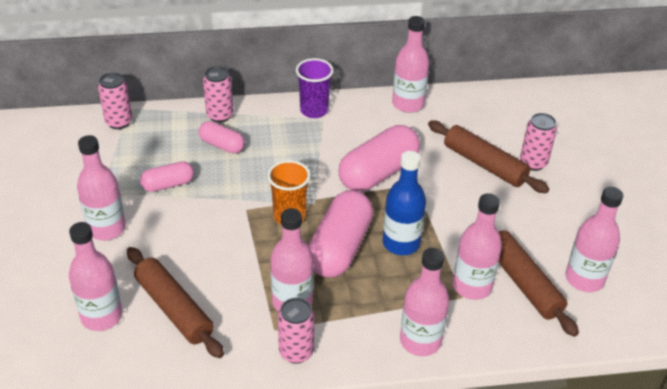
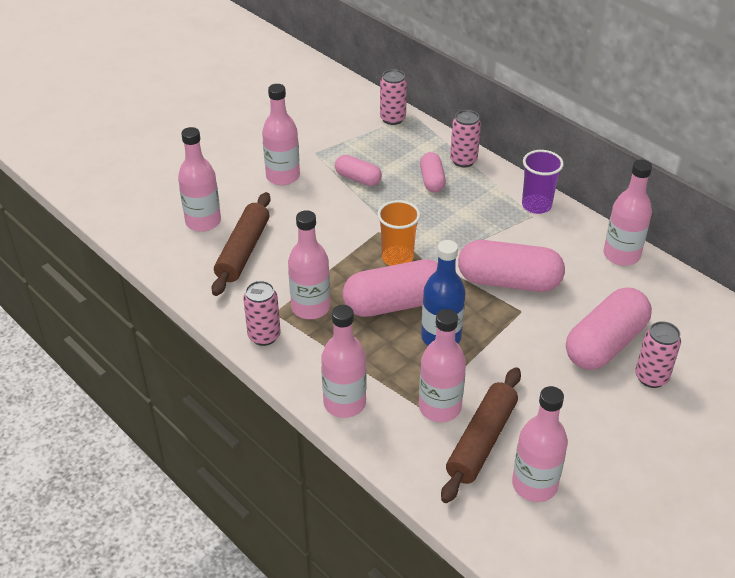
camera: 55 degrees right, 0 degrees up
(484, 164) = (605, 344): brown rolling pin -> pink capsule

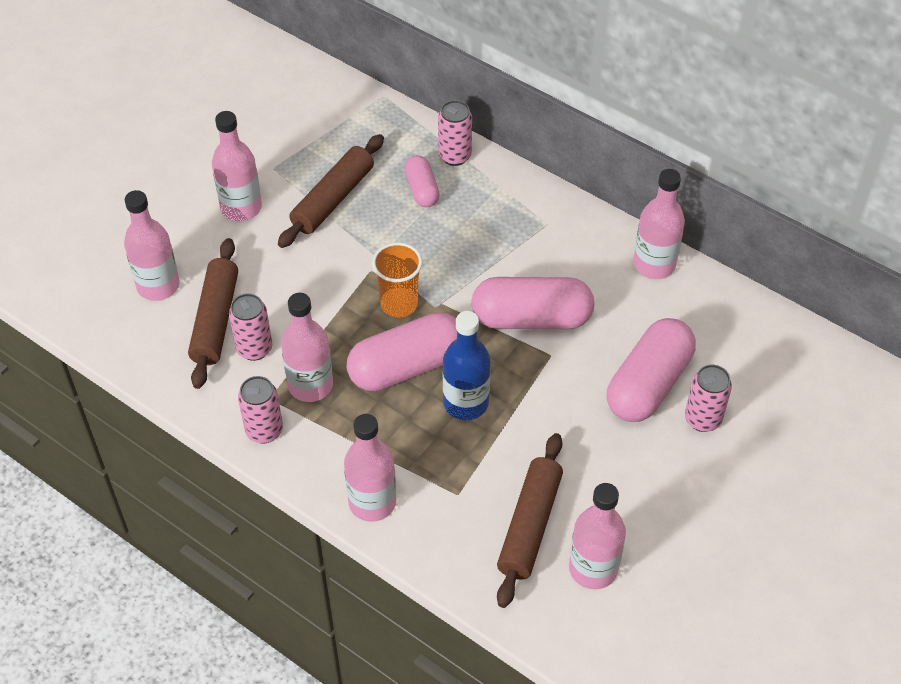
camera: 10 degrees left, 10 degrees up
(358, 179) = (333, 199): pink capsule -> brown rolling pin
(392, 119) = (359, 105): pink can -> pink can (254, 348)
(439, 407) = (478, 491): pink bottle -> none
(536, 205) = (549, 209): purple cup -> none

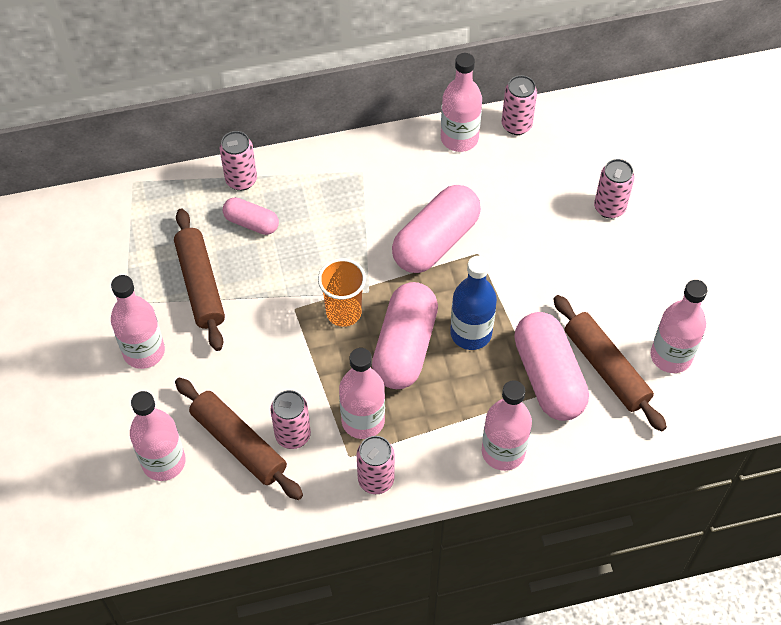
camera: 50 degrees left, 5 degrees up
(648, 384) = (554, 216): pink capsule -> pink capsule (548, 377)
(714, 294) = (516, 125): none -> pink can

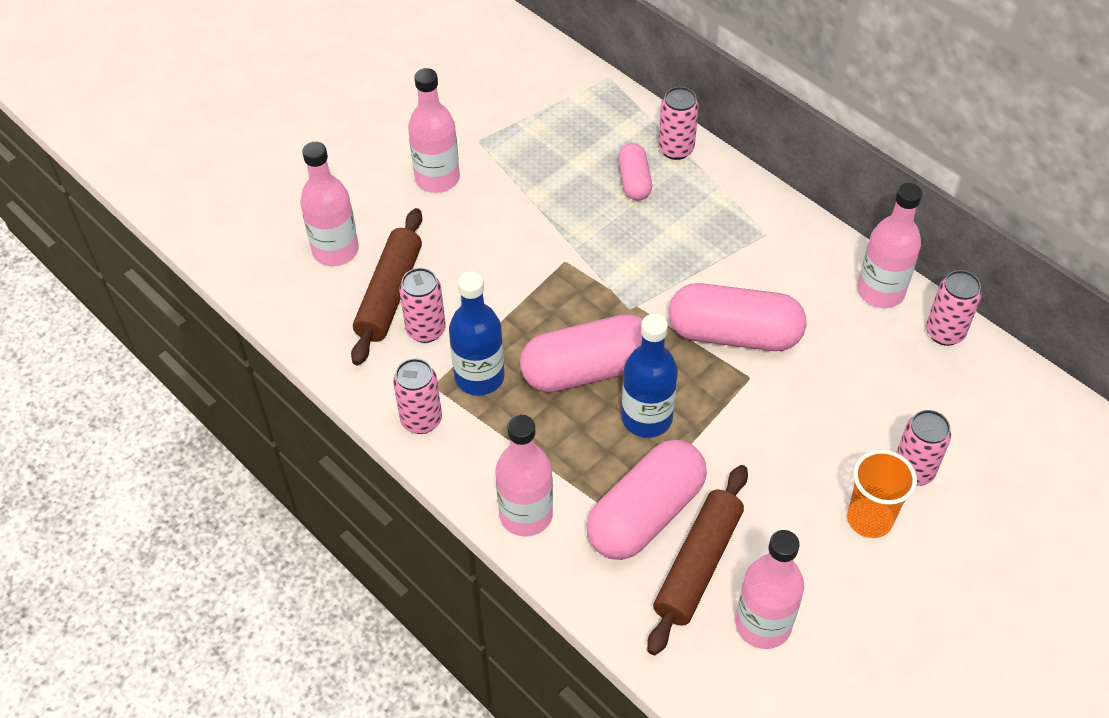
camera: 60 degrees right, 5 degrees down
(200, 285) = (536, 180): brown rolling pin -> none
(343, 312) = (590, 301): orange cup -> orange cup (869, 519)
(363, 421) = (479, 377): pink bottle -> blue bottle

